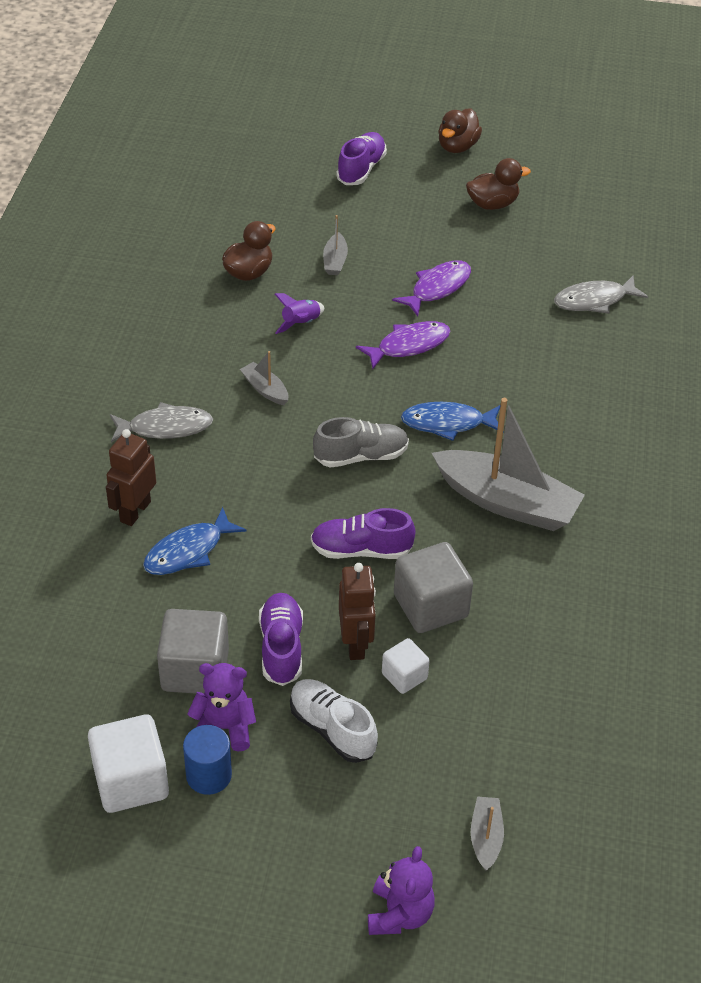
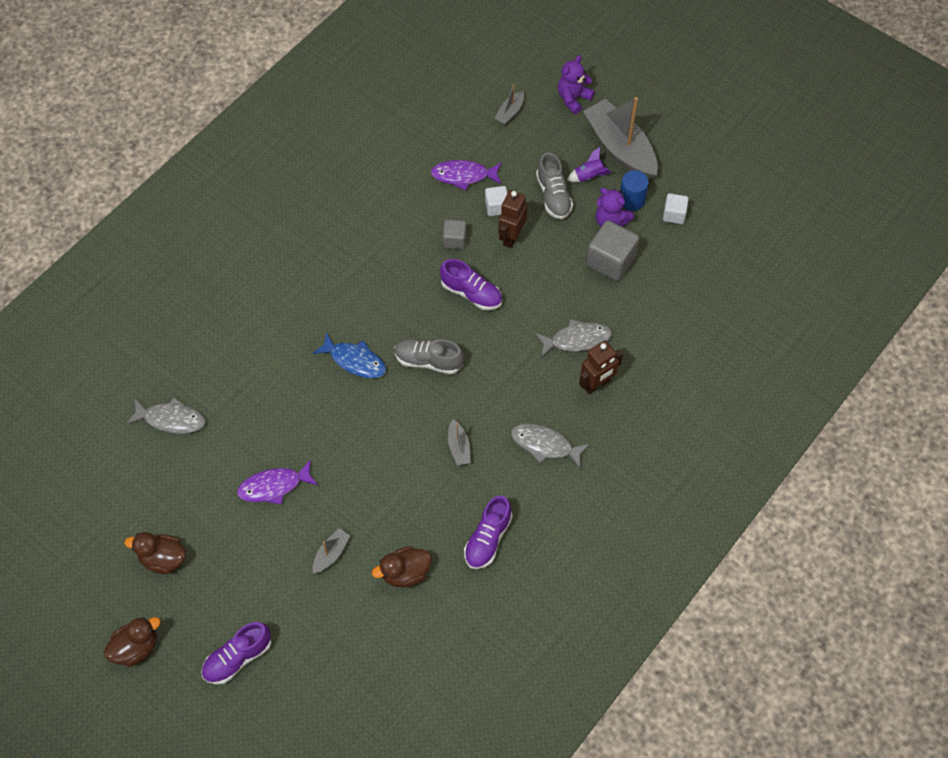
camera: 150 degrees left, 15 degrees up
(131, 781) = (674, 214): white cube -> white cube, size x0.57
(188, 551) = (577, 339): blue fish -> grey fish
(281, 648) = (555, 253): purple shoe -> purple shoe (488, 539)
(301, 323) = (397, 498): purple rocket -> purple rocket (589, 176)
(332, 729) = (553, 196): white shoe -> grey shoe
(409, 345) = (334, 440): purple fish -> purple fish (463, 175)
(430, 606) = (454, 240): grey cube -> grey cube, size x0.57
(507, 502) = (361, 285): grey boat -> grey boat (620, 147)

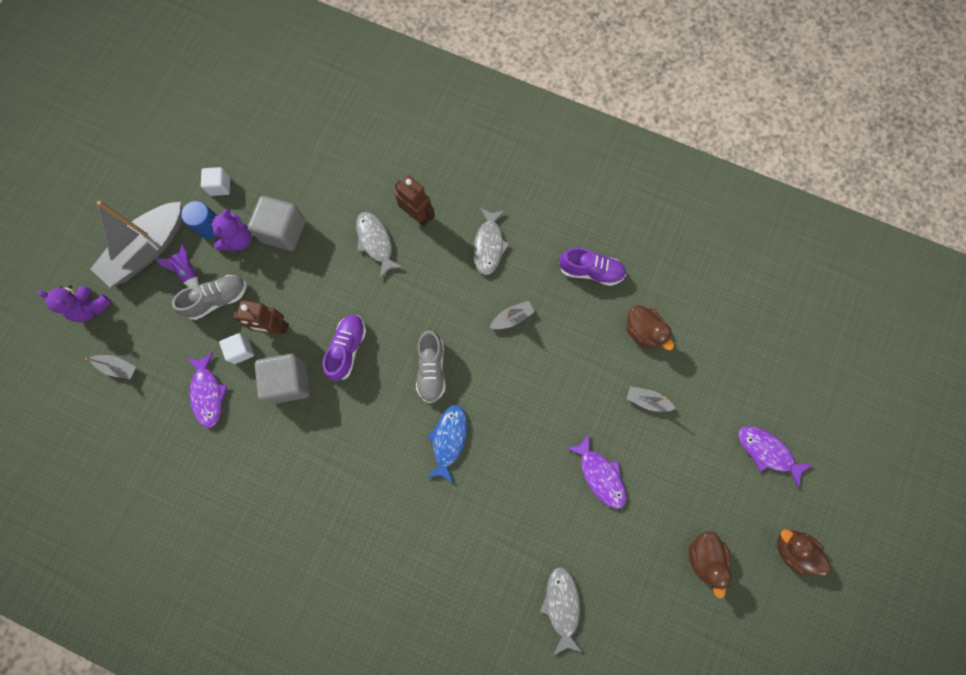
camera: 105 degrees left, 15 degrees up
(238, 658) = (767, 452): purple shoe -> purple fish
(454, 240) = (289, 381): grey cube -> grey cube, size x1.77

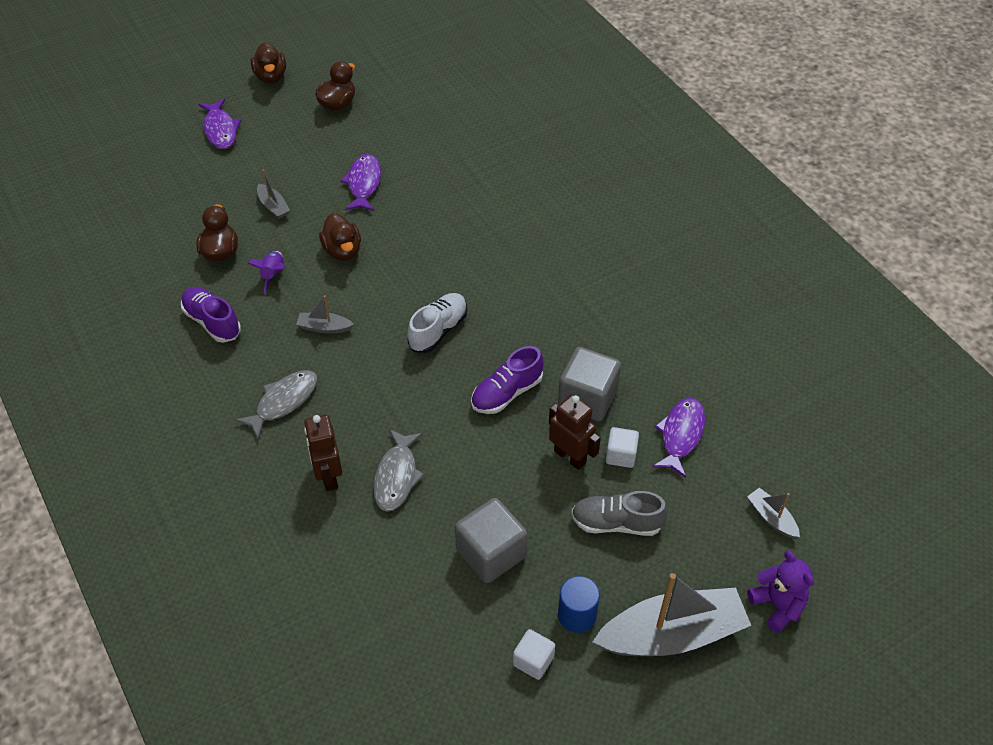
camera: 145 degrees left, 25 degrees down
(188, 271) = (634, 576): purple rocket -> purple rocket (273, 275)
(238, 240) = (551, 576): purple teddy bear -> none
(431, 369) = (438, 330): grey shoe -> white shoe
(449, 440) = (469, 271): blue fish -> none
(557, 394) = (342, 251): none -> brown duck
(562, 605) = (471, 132): grey fish -> none

